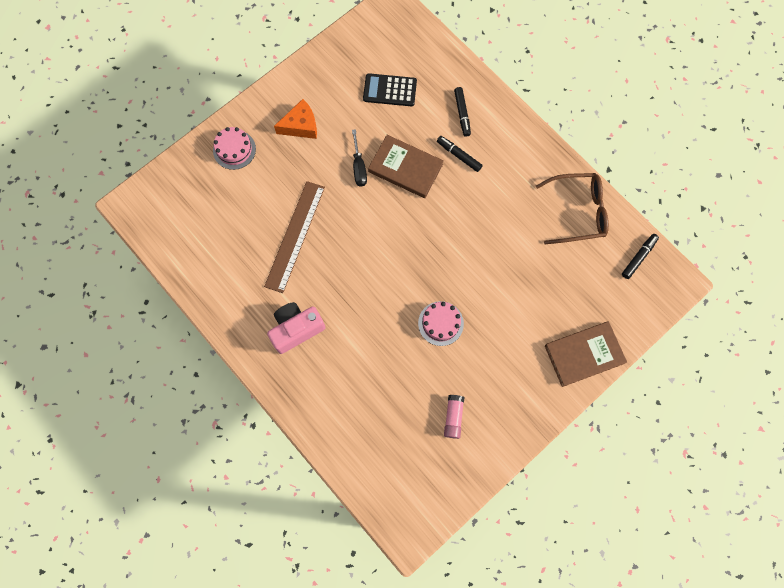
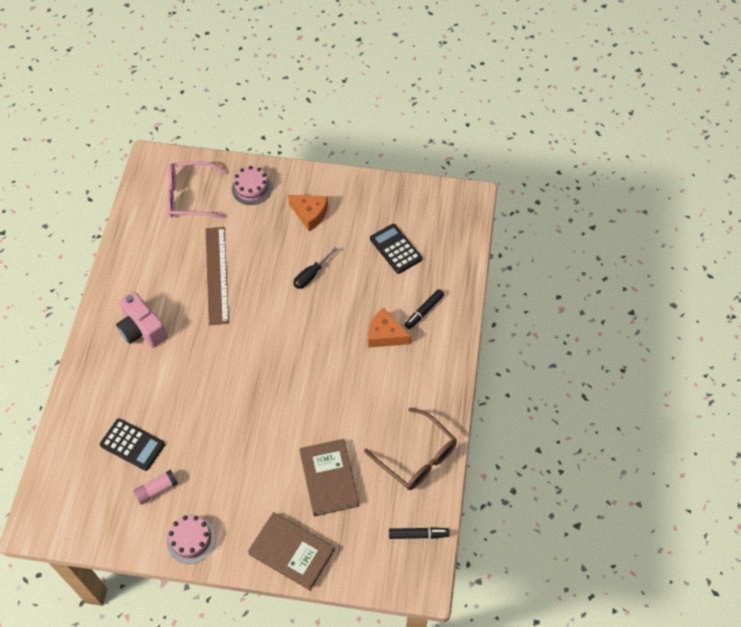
camera: 50 degrees right, 15 degrees down
(198, 202) = (190, 197): none -> pink glasses
(295, 236) = (216, 275): brown ruler -> brown ruler turned 75 degrees counterclockwise
(296, 329) = (142, 330): pink camera -> pink camera turned 150 degrees counterclockwise
(398, 409) = (132, 444): none -> black calculator
(405, 168) = (339, 306): brown book -> brown book (329, 479)
(440, 323) = (229, 424): pink cake -> pink cake (191, 539)
(459, 155) = (385, 335): black marker -> orange cheese

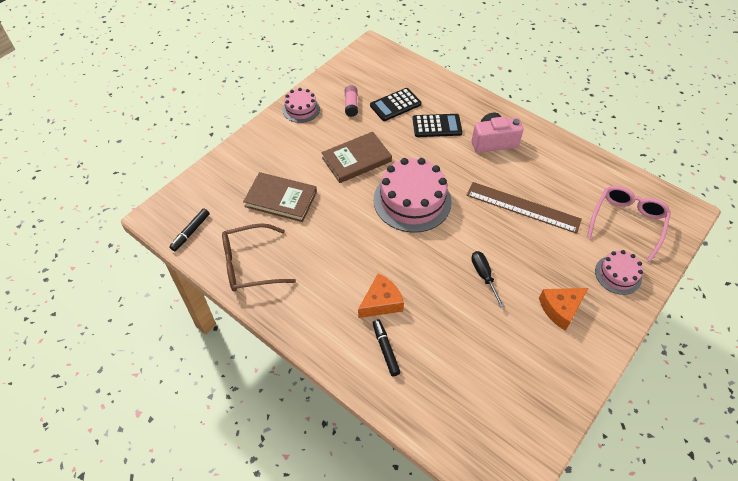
camera: 120 degrees right, 5 degrees down
(261, 364) = (412, 200): none -> pink cake
(292, 552) = (246, 155): brown book -> brown book (356, 159)
(395, 249) = (476, 365): black calculator -> black calculator (437, 126)

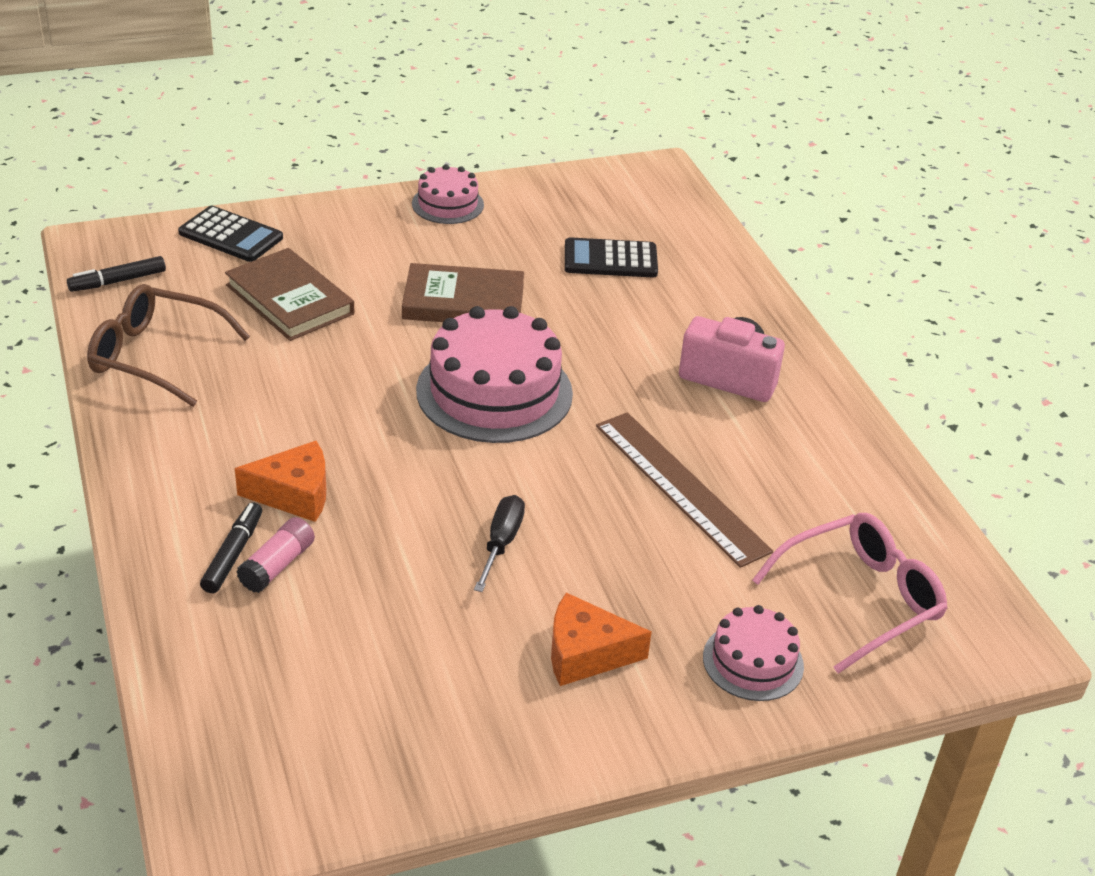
camera: 30 degrees right, 15 degrees down
(351, 105) = (535, 231): pink glue stick -> pink glue stick (277, 565)
(437, 126) = (651, 315): black calculator -> black calculator (231, 235)

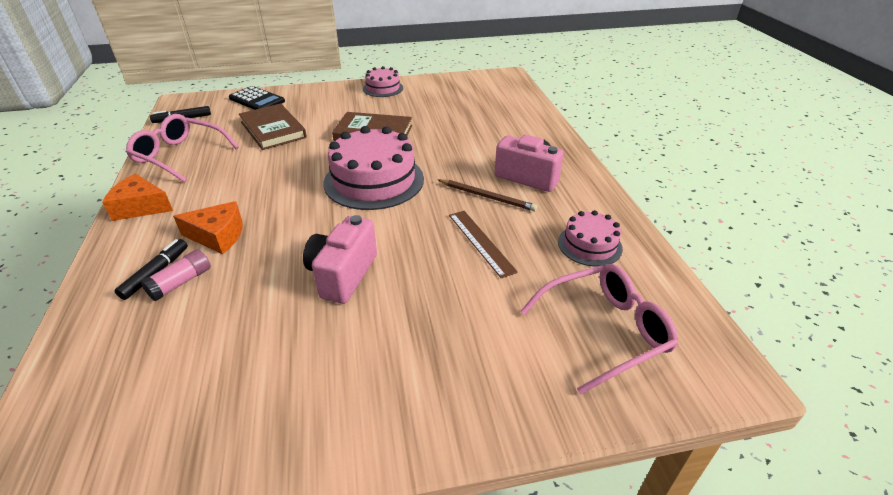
camera: 10 degrees right, 0 degrees up
(156, 356) = (180, 155): brown glasses -> pink glasses
(501, 543) = (343, 275): black screwdriver -> pink camera
(585, 653) = (377, 363): orange cheese -> orange cheese (141, 207)
(610, 259) = (467, 115): black calculator -> none
(674, 414) = (487, 197): none -> brown pencil
(680, 487) = (481, 242): brown ruler -> brown ruler, size x0.64
(753, 661) = (510, 378): pink cake -> pink cake (589, 245)

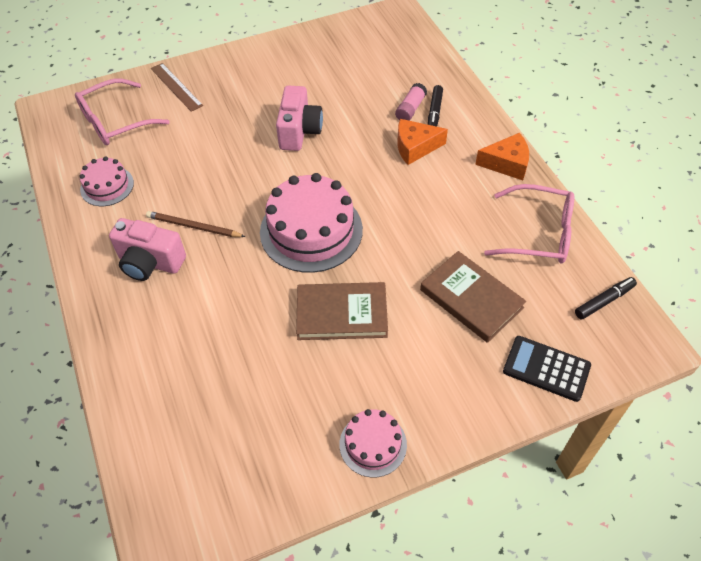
camera: 170 degrees right, 15 degrees up
(481, 242) = (198, 175): brown ruler -> brown ruler (176, 87)

